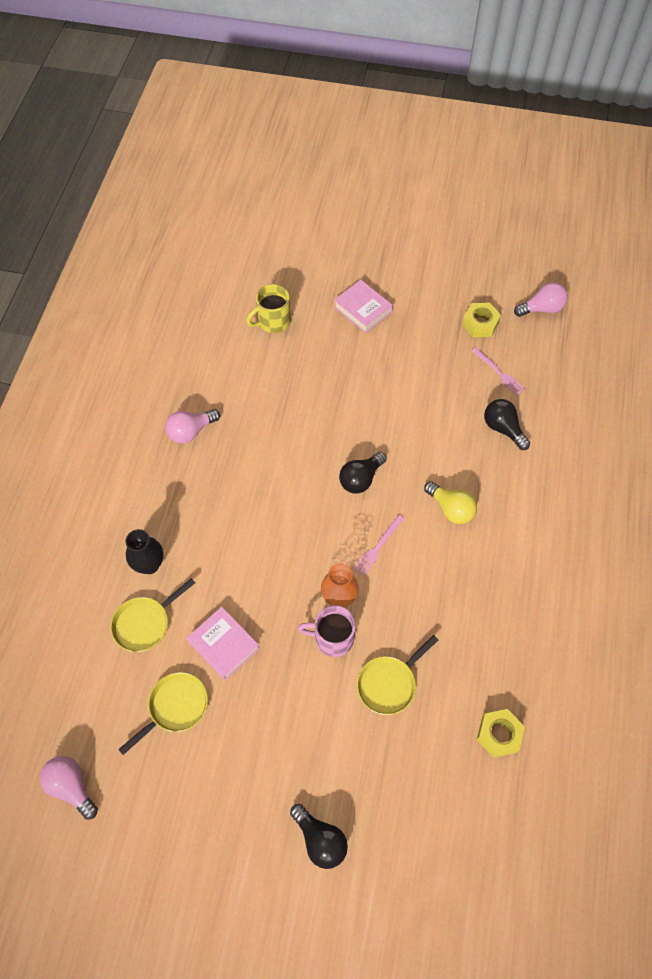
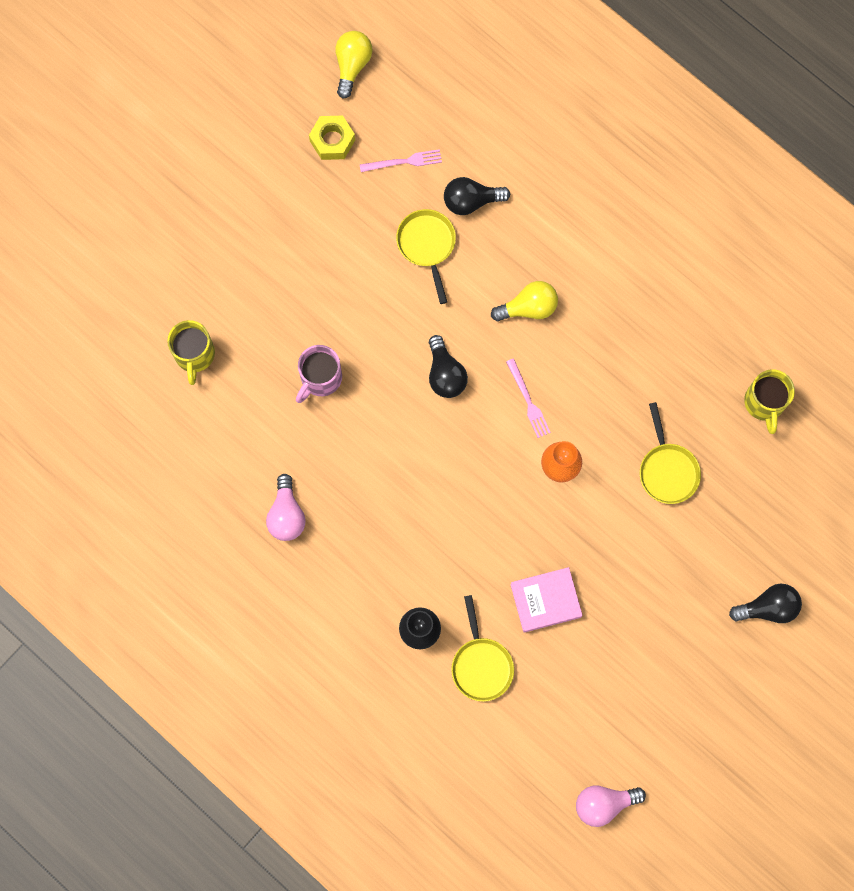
camera: 60 degrees left, 15 degrees up
(175, 707) = (581, 675): yellow pan -> yellow pan (427, 245)
(332, 638) = (595, 496): pink mug -> pink mug (320, 378)
(363, 309) = (237, 250): pink book -> none
(499, 734) = (764, 403): yellow nut -> yellow mug
(541, 309) = (352, 65): pink light bulb -> yellow light bulb

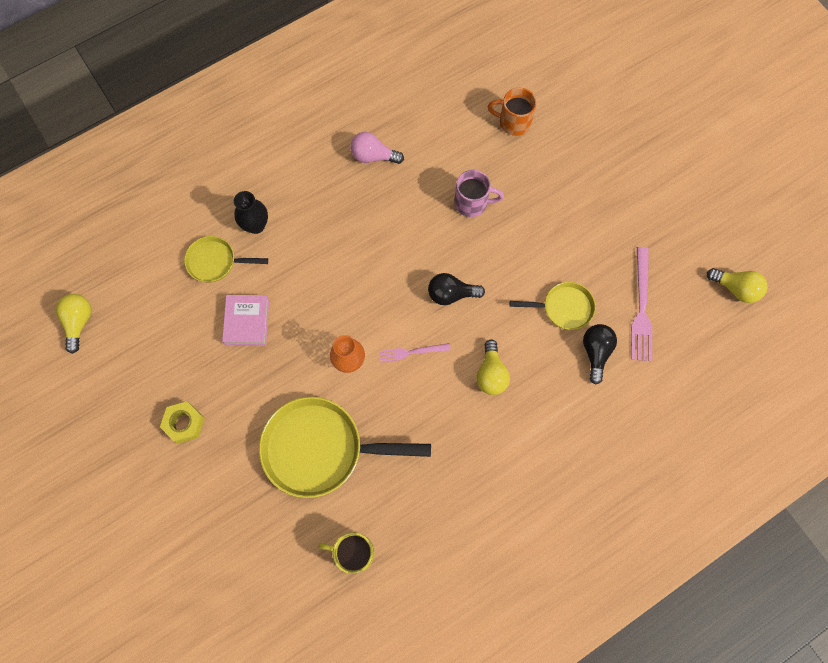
camera: 105 degrees right, 5 degrees down
(194, 355) = (513, 122): yellow mug -> orange mug
(320, 378) = (472, 203): pink mug -> pink mug turned 135 degrees clockwise
(332, 140) = (670, 258): yellow nut -> yellow nut (184, 423)
(404, 161) = (641, 308): pink fork -> pink fork, size x1.71
(604, 803) = (79, 322): pink light bulb -> yellow light bulb
(667, 470) = (320, 449): yellow pan -> yellow pan, size x1.87
(768, 607) = (179, 499): black light bulb -> none

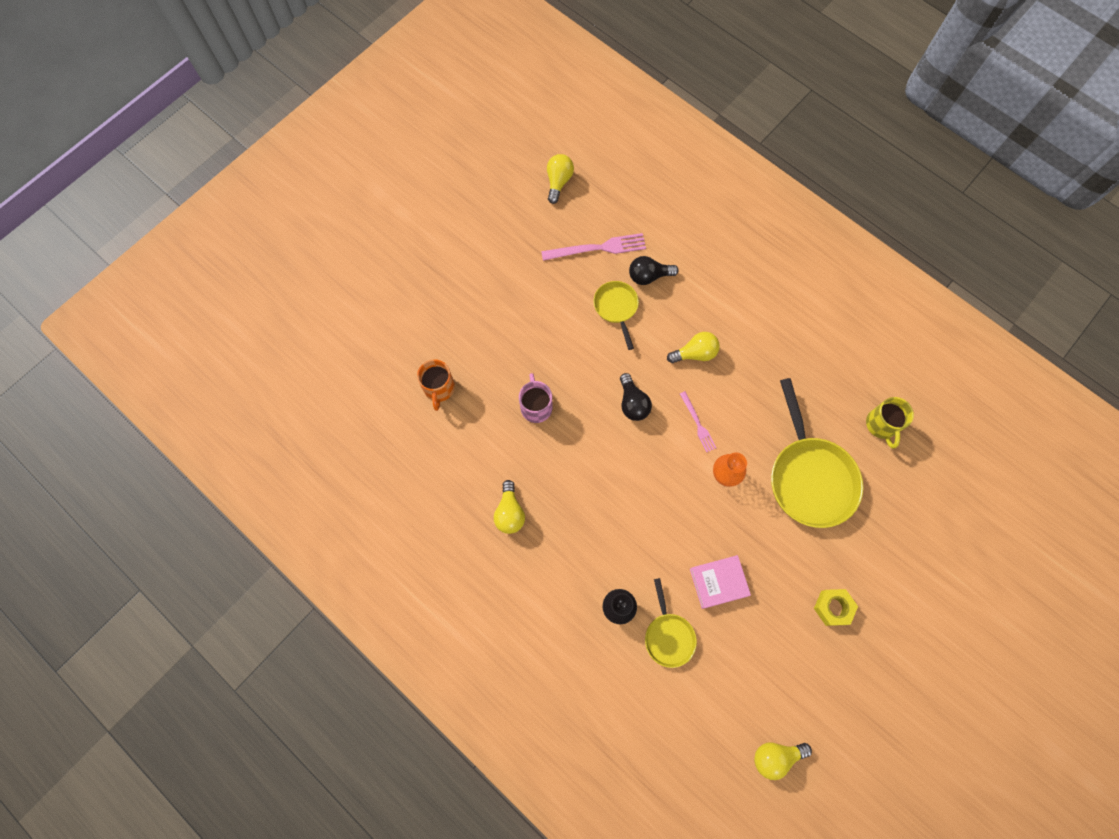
camera: 105 degrees left, 0 degrees up
(373, 156) = (510, 512): pink light bulb -> yellow light bulb

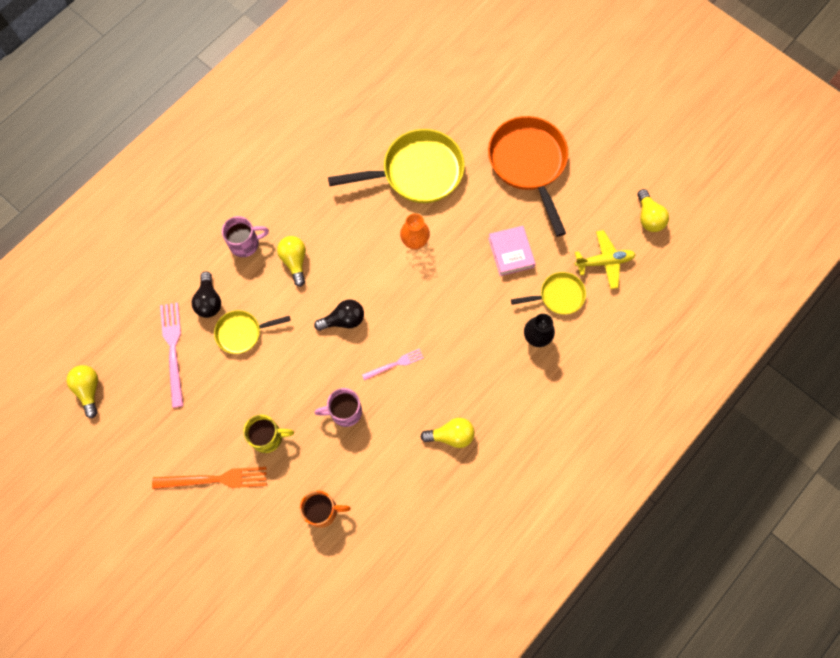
camera: 90 degrees left, 0 degrees up
(473, 292) = (215, 479): none -> orange fork
(558, 182) = (89, 390): yellow light bulb -> yellow light bulb turned 60 degrees clockwise
(697, 423) = (365, 262): pink fork -> pink fork (395, 364)
(712, 305) = (245, 243): none -> pink mug
(713, 694) = (604, 262): none -> yellow plane
(833, 607) = (529, 164): yellow nut -> orange pan
(881, 425) = (370, 111): yellow mug -> yellow mug (268, 437)

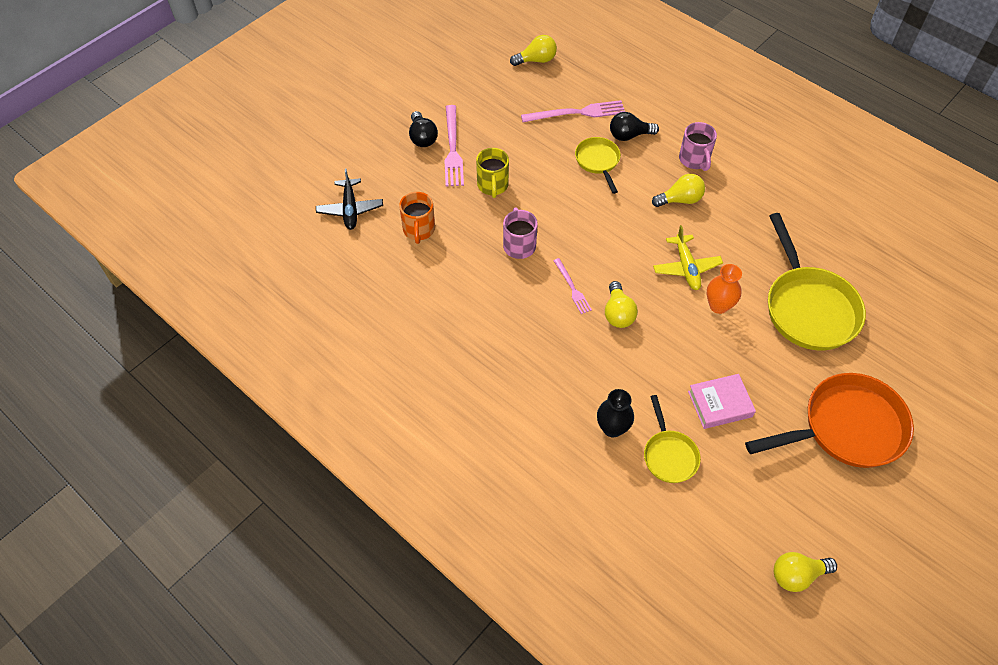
camera: 90 degrees right, 15 degrees down
(215, 479) = (453, 149): orange fork -> pink fork
(292, 585) = (350, 209): none -> black plane
(343, 320) = (619, 242): black light bulb -> black light bulb (422, 137)
(451, 435) = (493, 339): yellow light bulb -> yellow light bulb (618, 313)
(604, 262) = (722, 512): yellow plane -> yellow plane (686, 267)

